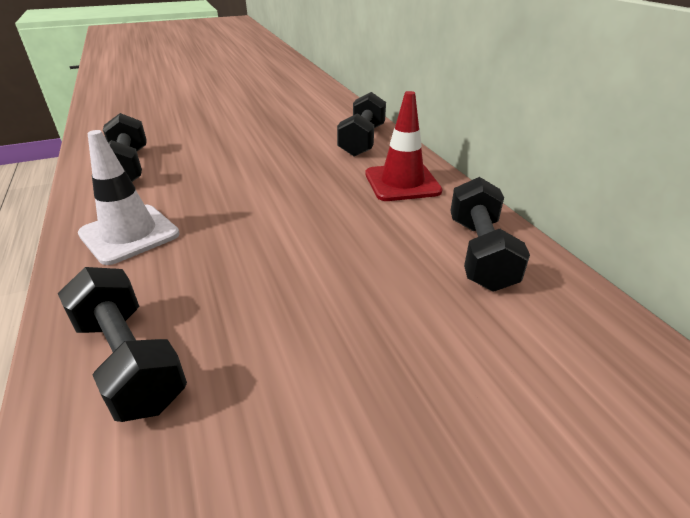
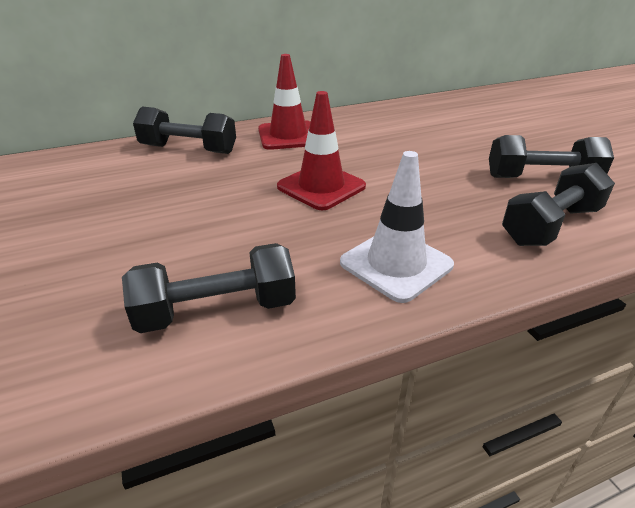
camera: 90 degrees left, 0 degrees up
(278, 201) = (321, 187): none -> red traffic cone
(480, 253) = (386, 120): black dumbbell -> black dumbbell (541, 178)

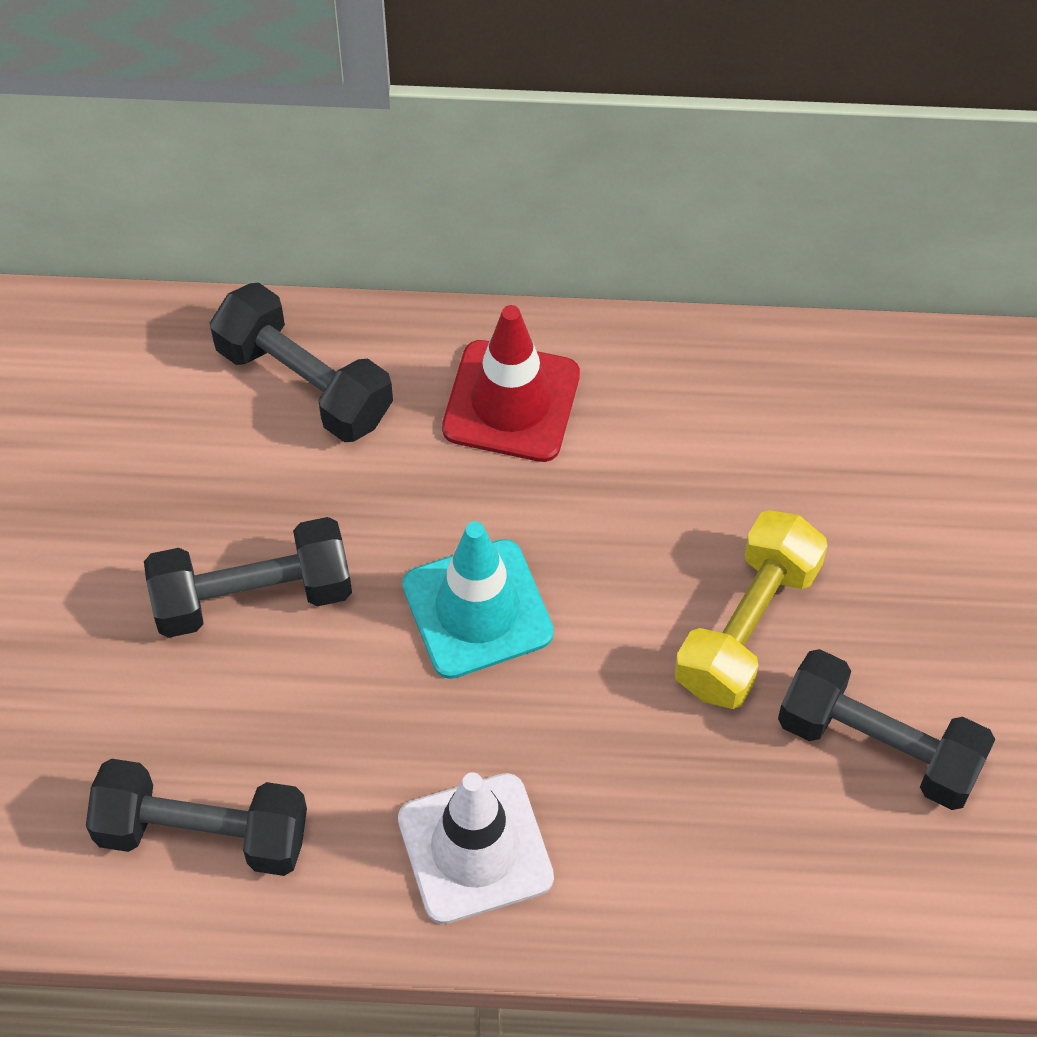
camera: 25 degrees right, 25 degrees up
(321, 187) = (477, 609): red traffic cone -> turquoise traffic cone
(447, 163) = (747, 626): none -> yellow dumbbell
(550, 225) = (772, 869): black dumbbell -> black dumbbell (252, 596)

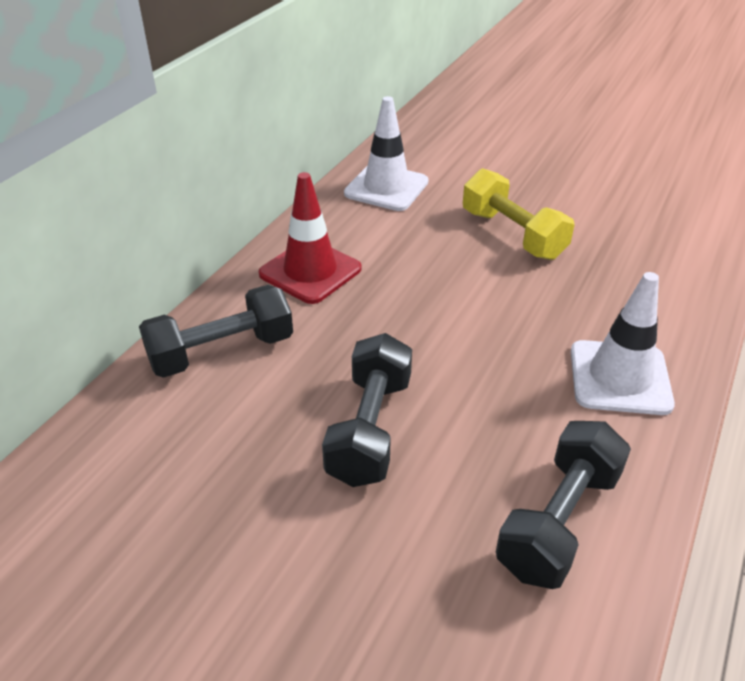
camera: 65 degrees left, 20 degrees down
(477, 609) = (445, 326): turquoise traffic cone -> none
(782, 406) = (386, 188): none -> white traffic cone
(879, 746) = (604, 216): black dumbbell -> none

